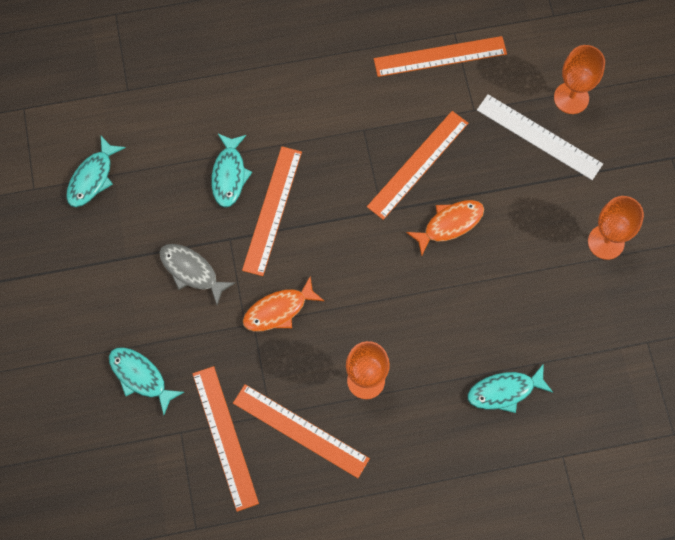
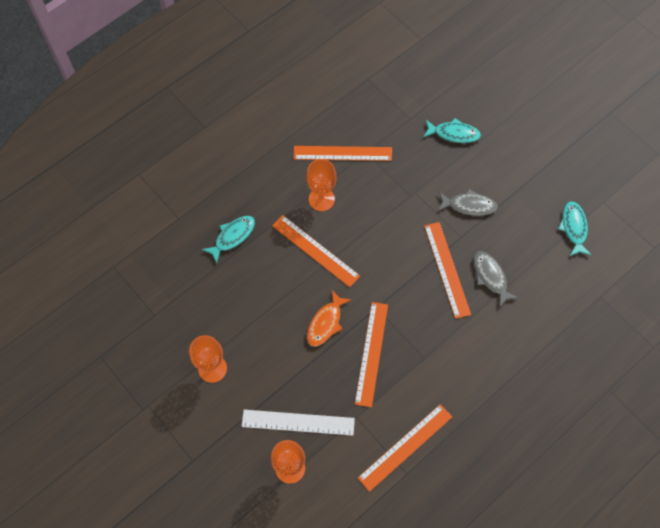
camera: 150 degrees right, 5 degrees down
(225, 437) = (383, 128): orange ruler -> orange ruler (315, 250)
(229, 175) = (490, 277): turquoise fish -> grey fish
(279, 310) = (400, 211): orange fish -> none

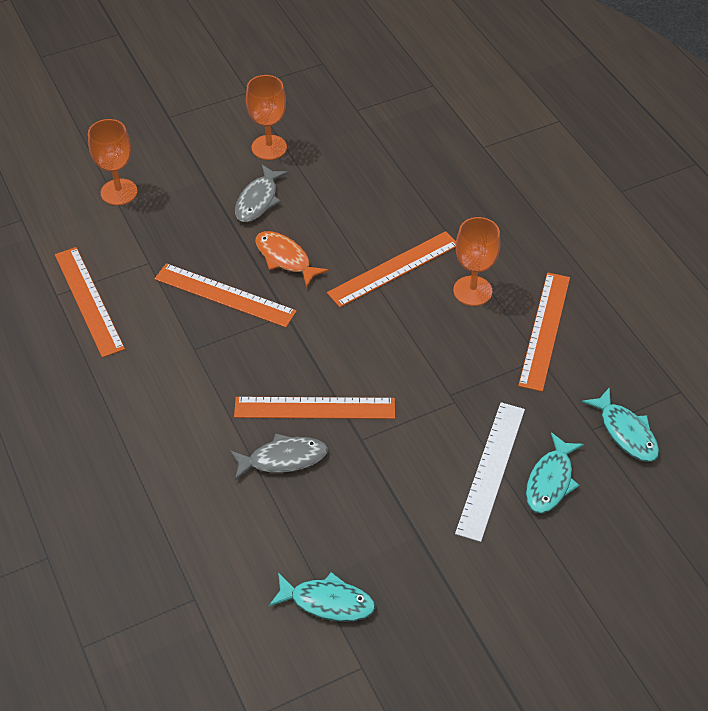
camera: 105 degrees right, 15 degrees down
(232, 237) = (440, 192): turquoise fish -> turquoise fish (626, 432)
(298, 422) = (169, 208): white ruler -> white ruler (491, 470)
(469, 205) = (412, 465): grey fish -> grey fish (258, 200)

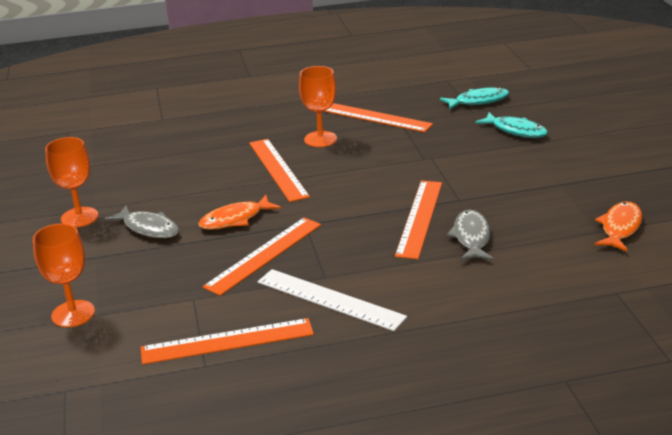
camera: 75 degrees left, 20 degrees down
(327, 602) = (620, 228): turquoise fish -> orange fish
(491, 470) = (501, 150): white ruler -> white ruler (330, 299)

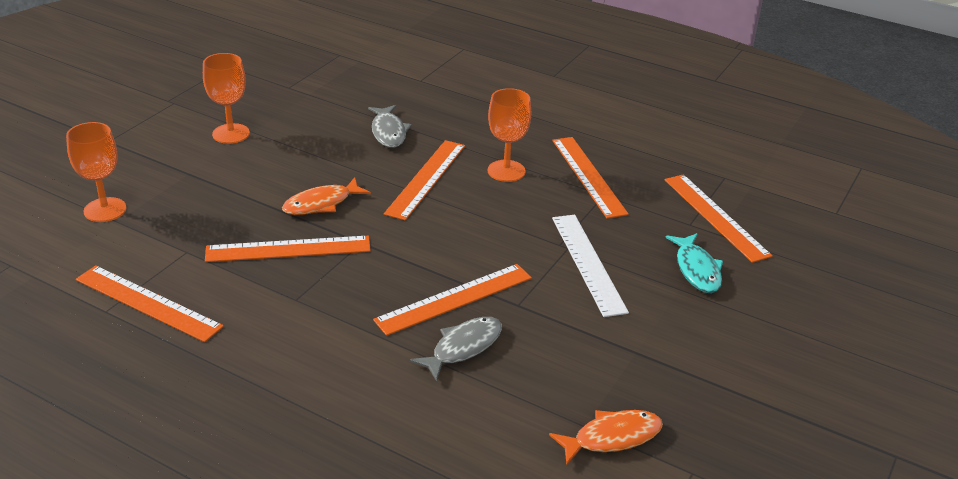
camera: 40 degrees right, 5 degrees up
(148, 228) = (256, 172): grey fish -> grey fish (388, 132)
(235, 219) = (321, 204): orange fish -> orange fish turned 45 degrees counterclockwise
(330, 299) = (265, 321): white ruler -> white ruler (588, 263)
(478, 101) = (715, 216): turquoise fish -> orange ruler

